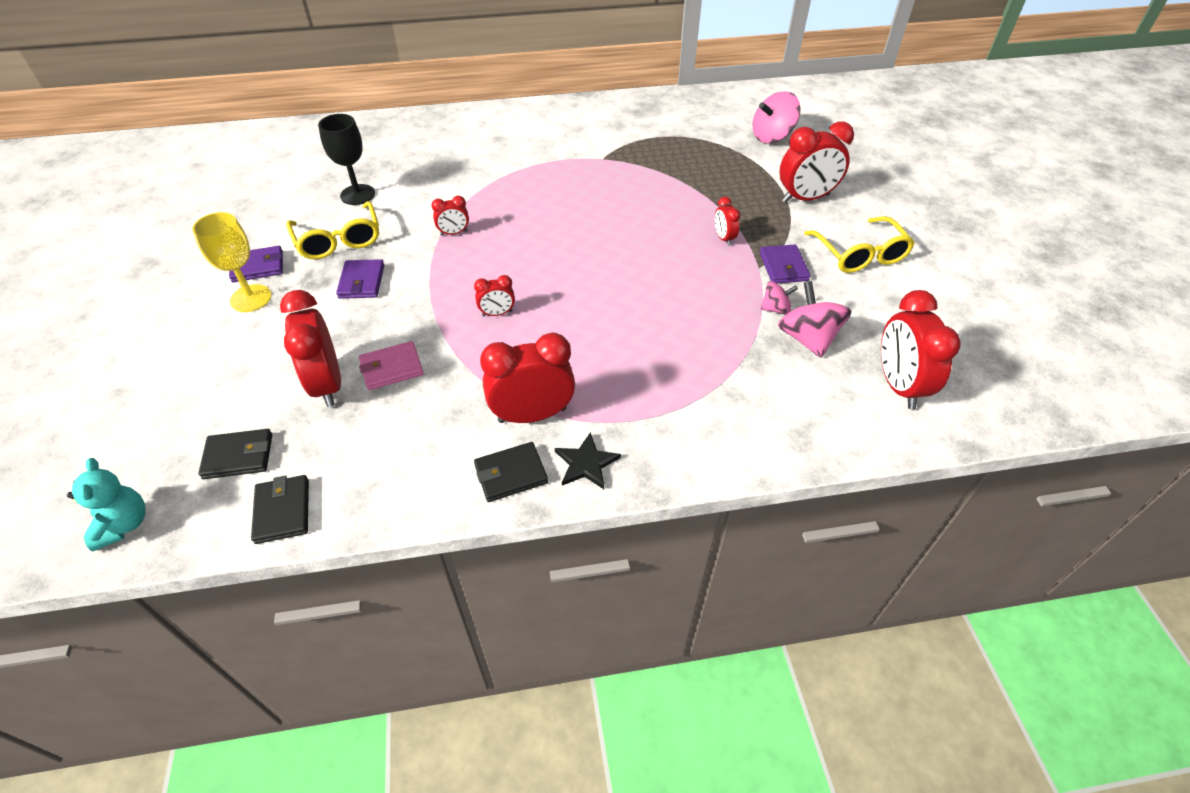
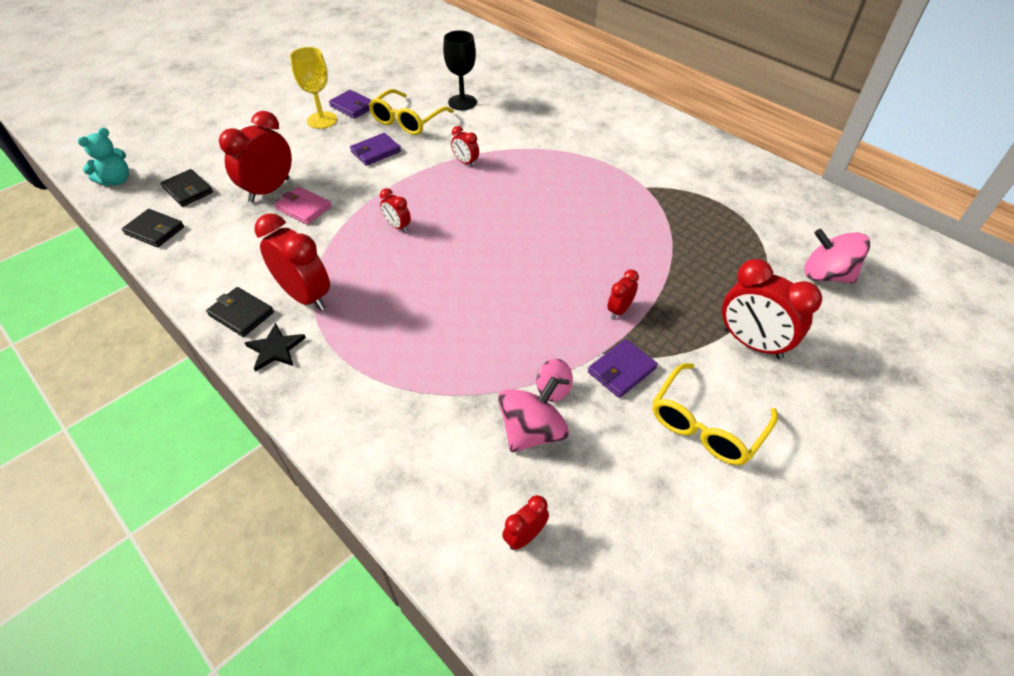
camera: 55 degrees right, 0 degrees up
(282, 511) = (155, 230): black wallet -> black wallet turned 75 degrees clockwise
(898, 385) = (525, 536): red clock -> red clock, size x0.50

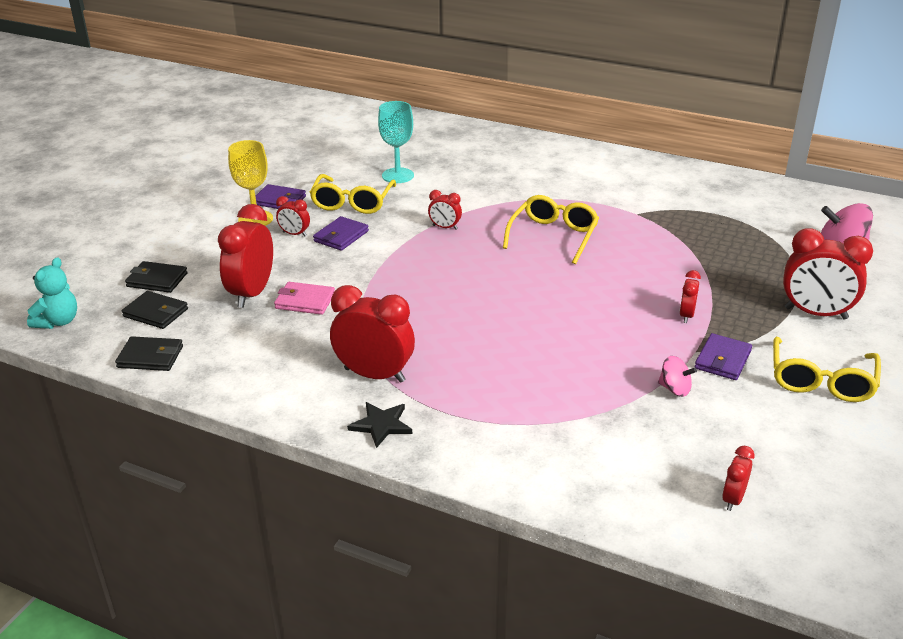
camera: 20 degrees left, 15 degrees down
(241, 314) = (318, 405): black wallet -> black wallet (157, 280)
(397, 226) = (420, 296): red clock -> red clock (294, 234)
(462, 102) = (398, 175): black goblet -> turquoise goblet
(532, 431) = (680, 424): pink spinning top -> none
(553, 193) = (553, 236): none -> yellow glasses

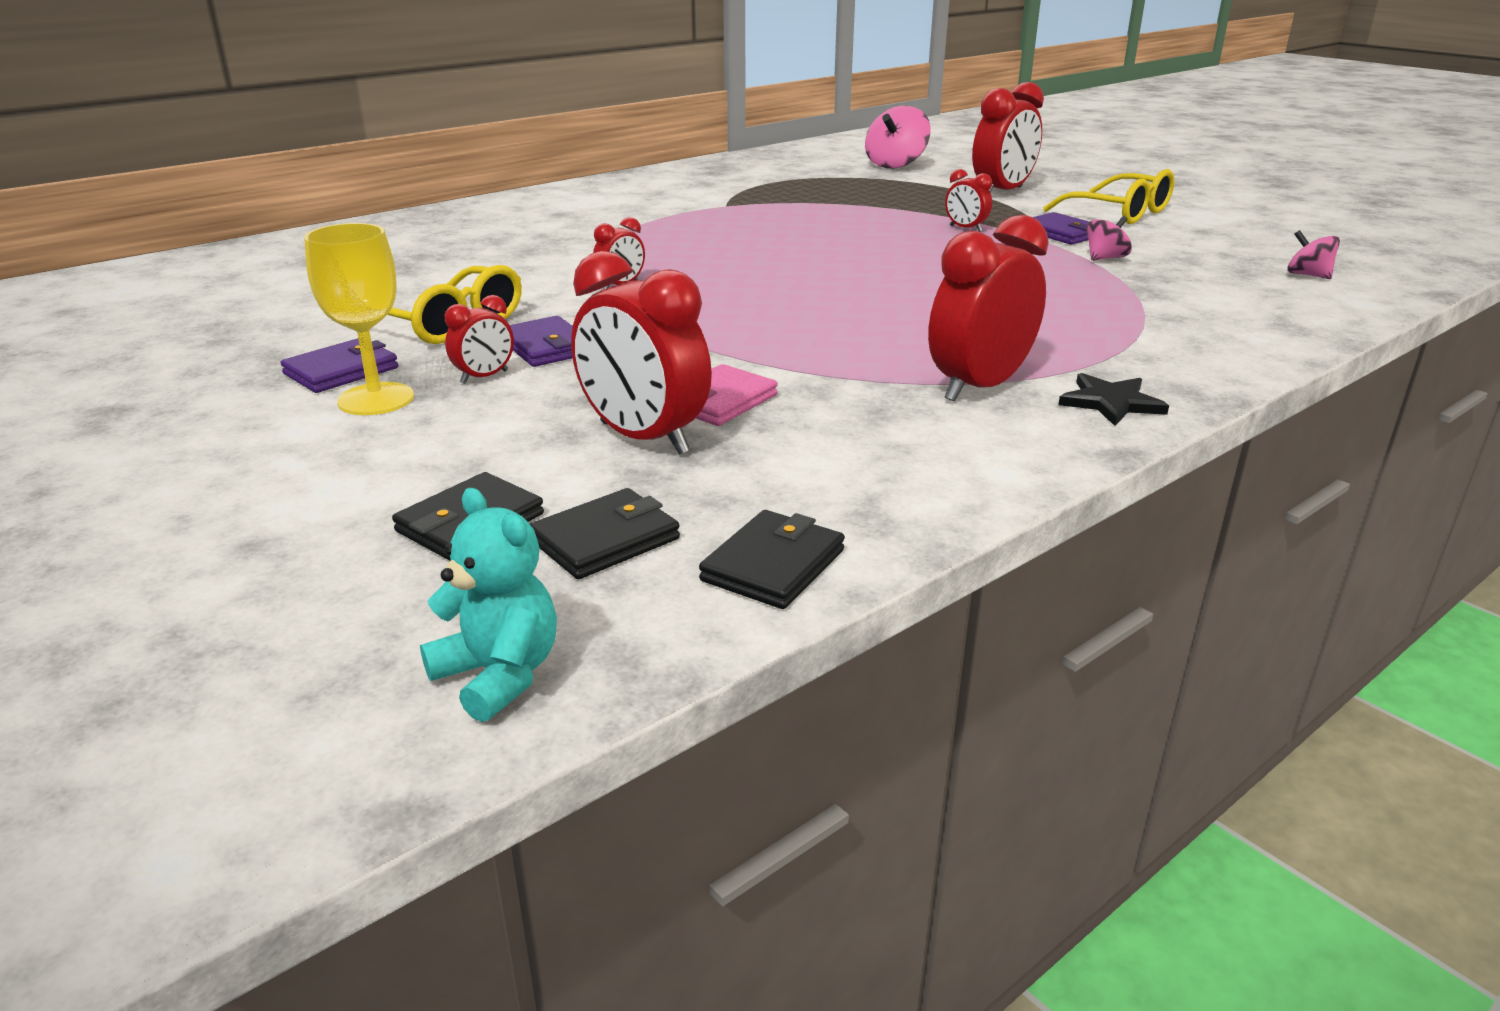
camera: 65 degrees left, 5 degrees down
(398, 175) = (416, 285): turquoise goblet -> none
(553, 236) = (726, 243): yellow glasses -> none
(733, 499) = (1308, 275): red clock -> pink spinning top

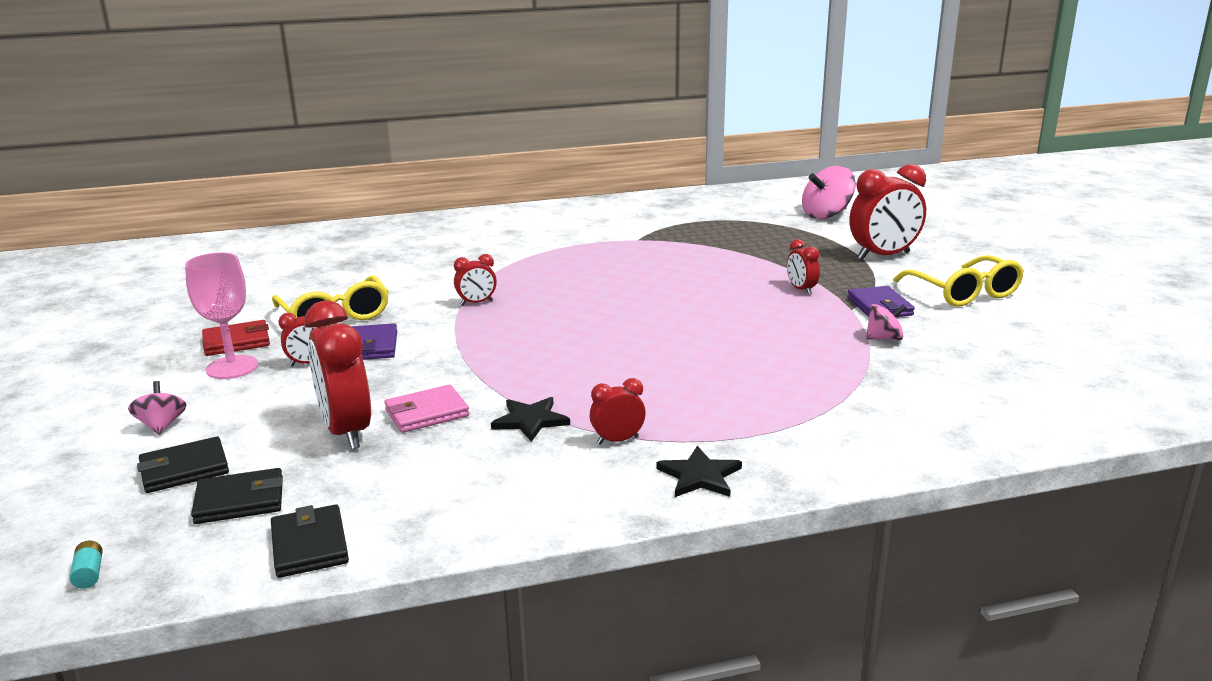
camera: 25 degrees right, 5 degrees down
(341, 371) = (236, 342): purple wallet -> red wallet
(376, 399) = (232, 367): yellow goblet -> pink goblet
(499, 675) = (89, 573): turquoise teddy bear -> turquoise battery
(773, 565) = (309, 545): black wallet -> black wallet turned 75 degrees counterclockwise
(855, 386) = (530, 420): none -> black star
(979, 387) = (617, 440): red clock -> red clock, size x0.50
(1308, 275) = (1055, 388): pink spinning top -> pink spinning top (161, 425)

